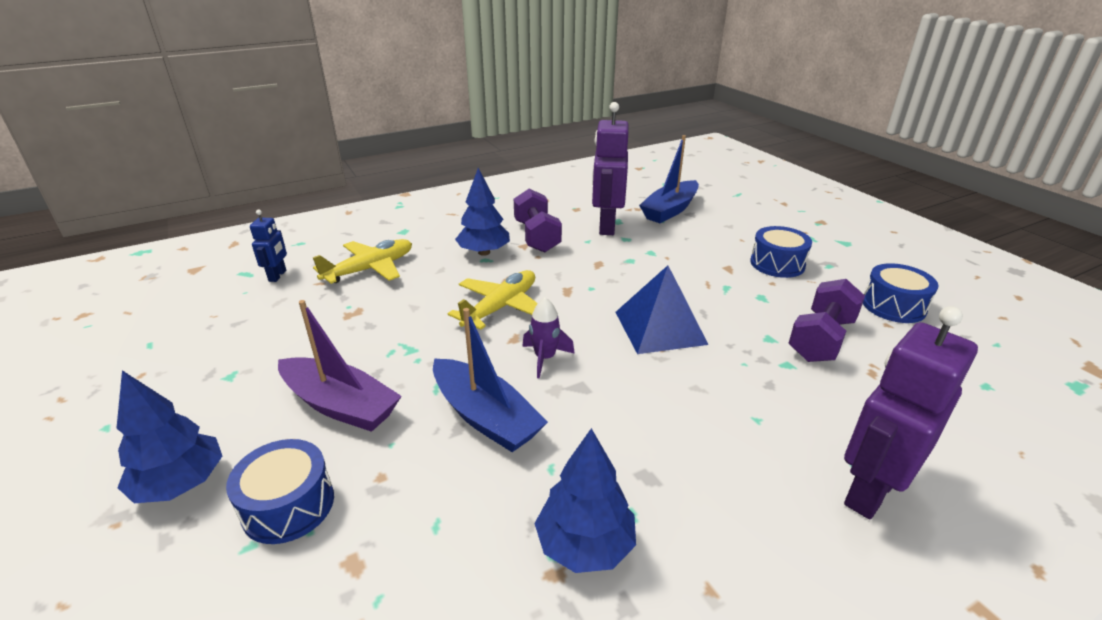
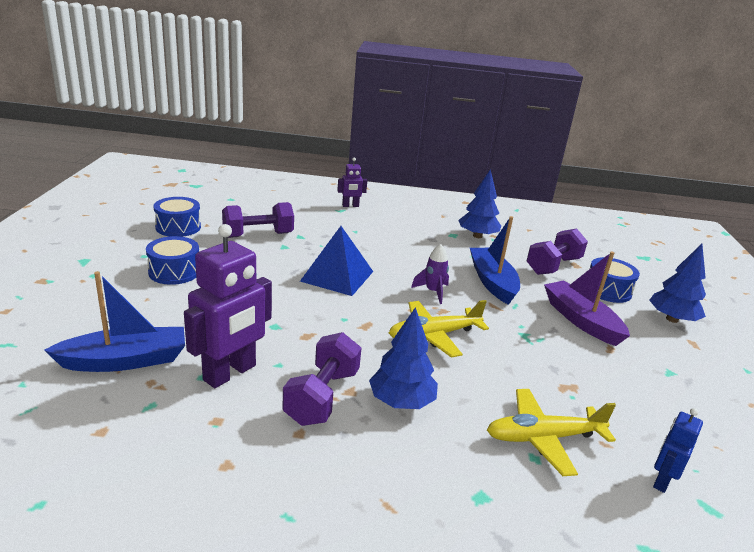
camera: 150 degrees left, 5 degrees down
(399, 526) = (553, 266): none -> purple dumbbell
(869, 491) = (350, 206): purple robot -> purple robot, size x0.51

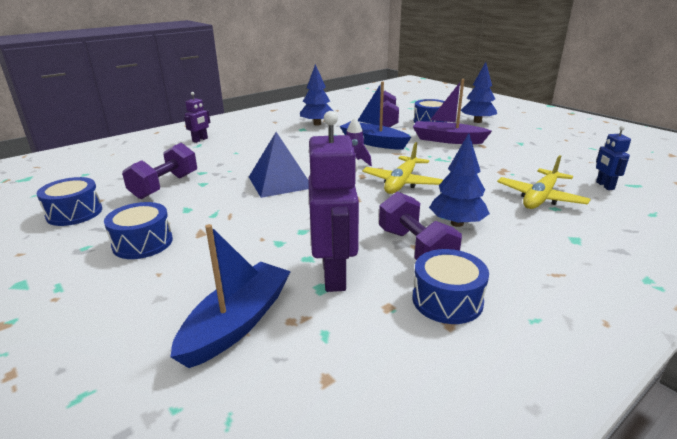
camera: 40 degrees left, 0 degrees up
(260, 449) = (447, 300): none -> blue drum

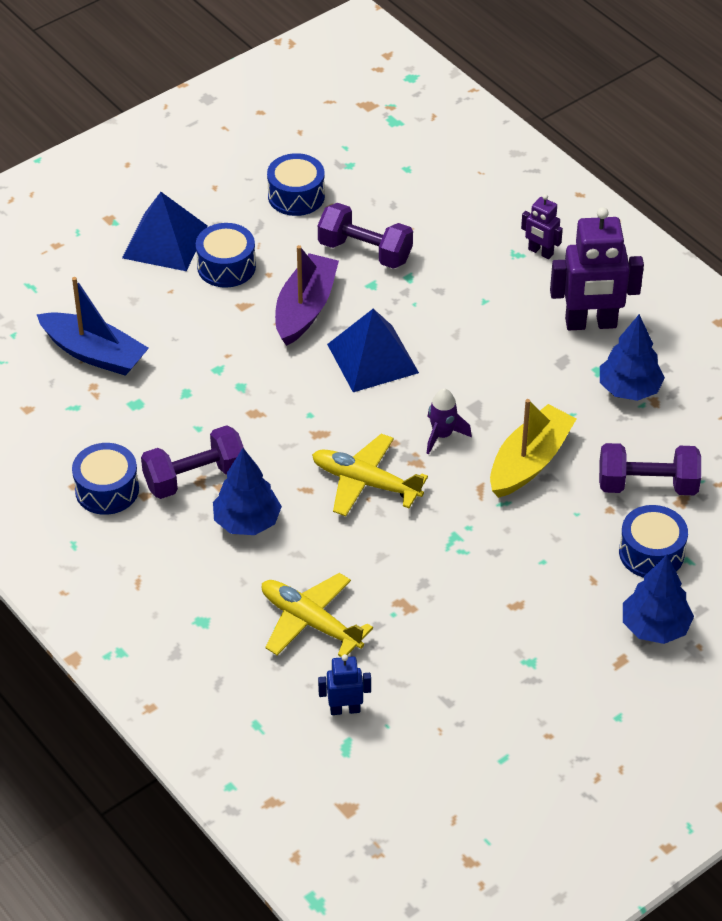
camera: 90 degrees right, 20 degrees up
(78, 280) = (165, 242): none -> blue pyramid
(334, 275) = (154, 413): purple robot -> purple robot (591, 323)
(373, 142) = (529, 462): blue boat -> yellow boat
(447, 140) = (544, 562): purple boat -> purple boat (305, 308)

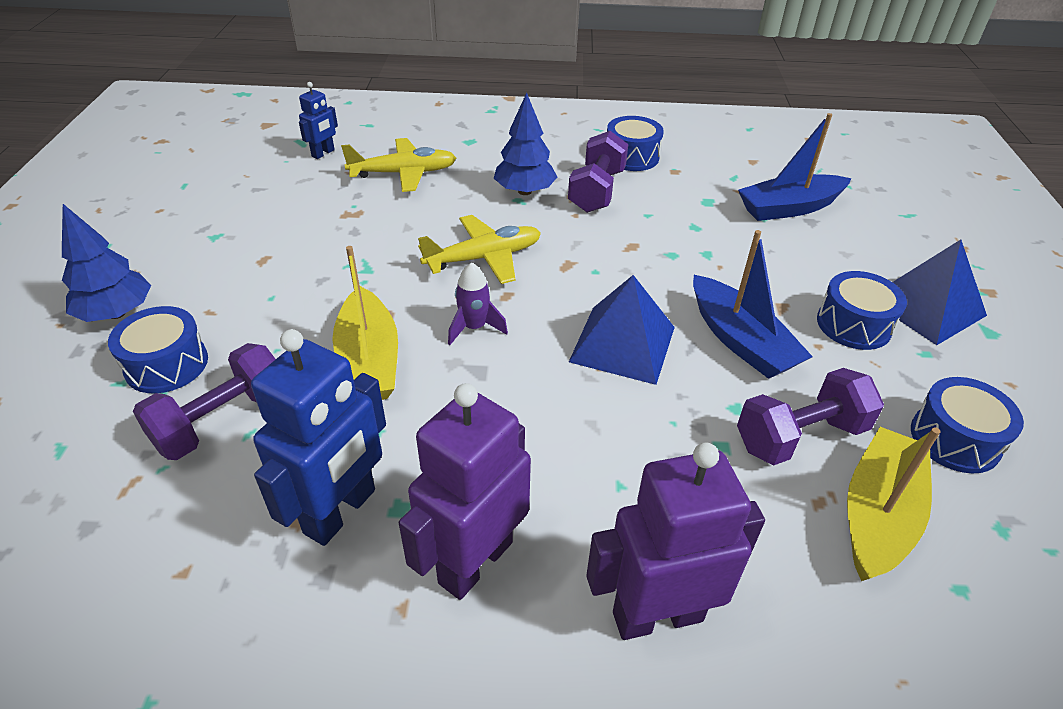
camera: 130 degrees right, 5 degrees down
(305, 308) = (740, 341): purple boat -> blue boat
(390, 206) = (878, 514): none -> yellow boat
(540, 252) = (657, 615): purple robot -> purple robot, size x1.95
(629, 389) = (341, 512): blue tree -> blue robot

